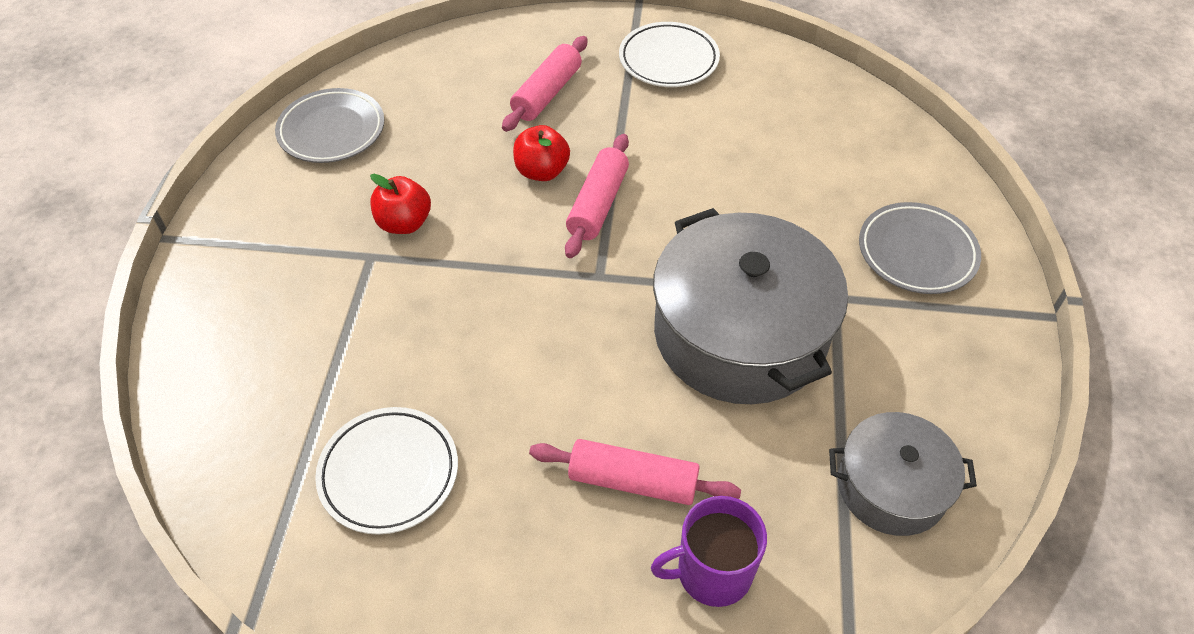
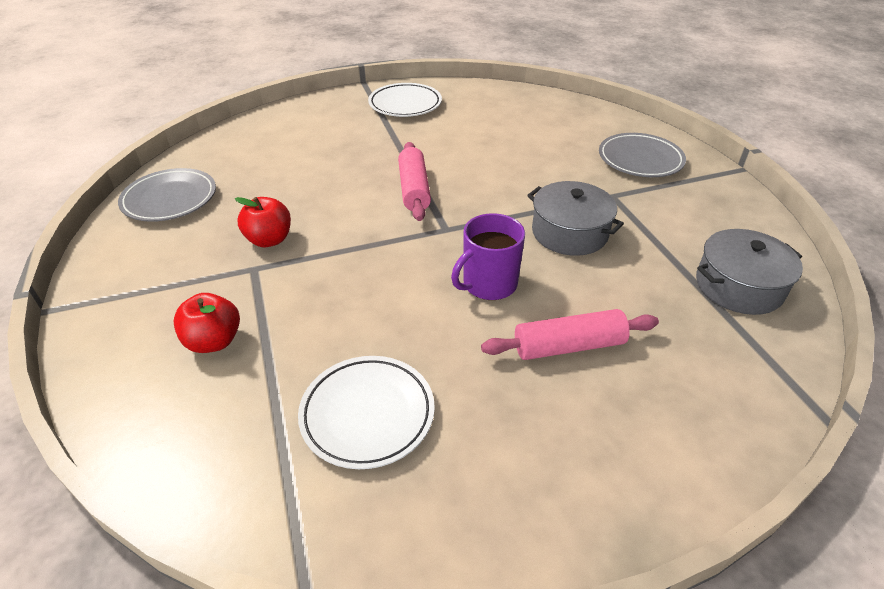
camera: 25 degrees left, 10 degrees down
(542, 171) = (359, 182): red apple -> red apple (214, 341)
(547, 93) = (332, 139): pink rolling pin -> none
(712, 572) = (672, 384): purple mug -> purple mug (488, 284)
(740, 333) = (569, 232): grey pot -> grey pot, size x0.56

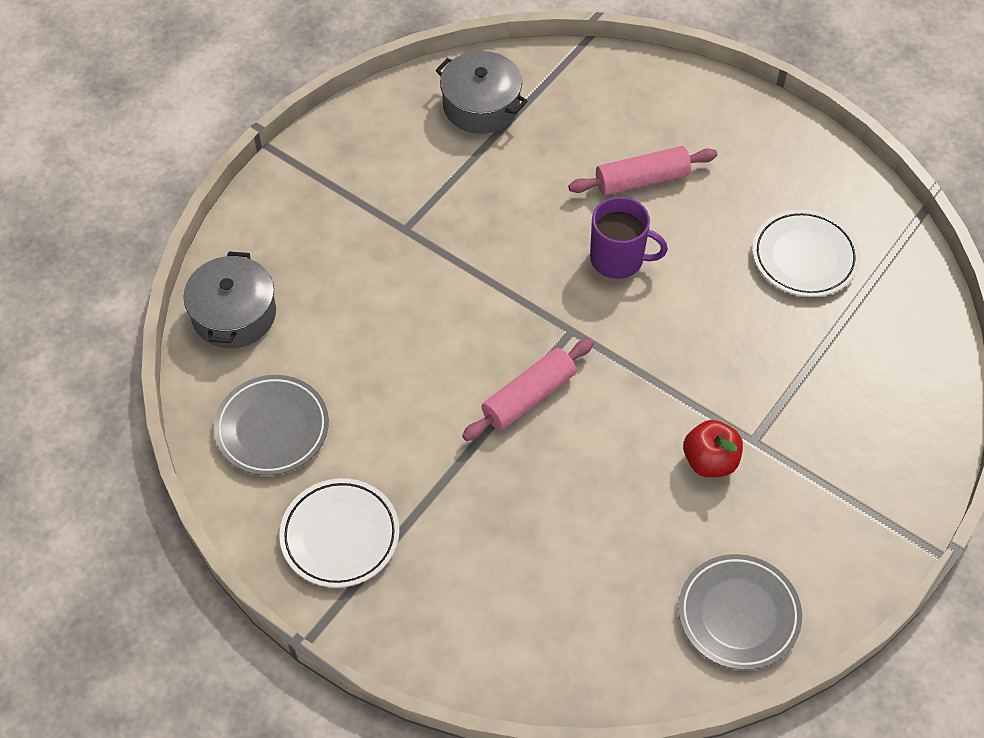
camera: 125 degrees left, 15 degrees up
(214, 341) = (842, 397): red apple -> none
(568, 346) = (642, 180): pink rolling pin -> pink rolling pin turned 60 degrees counterclockwise
(569, 232) = (497, 236): grey pot -> grey pot (234, 314)
(640, 160) = (310, 232): grey plate -> grey plate (272, 428)

